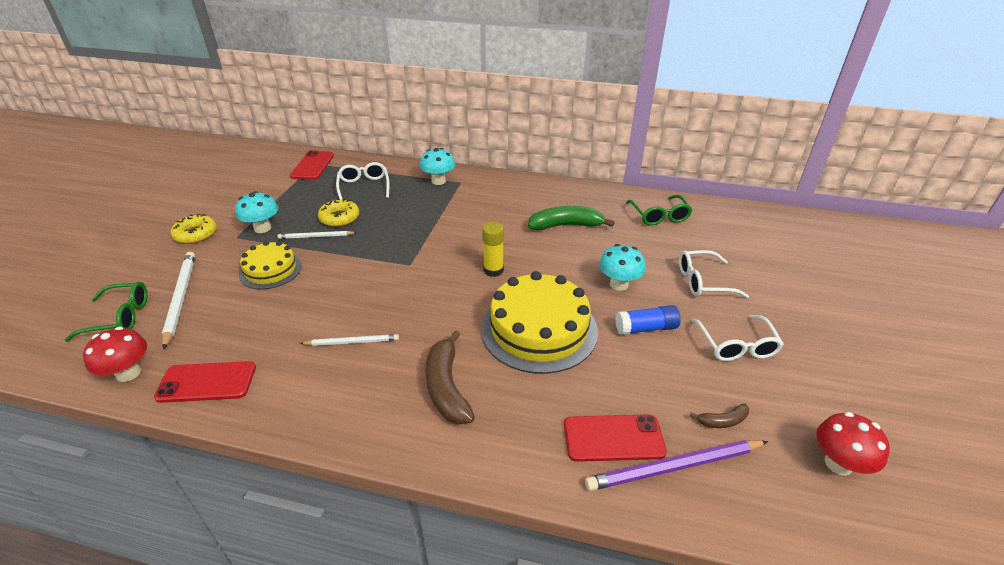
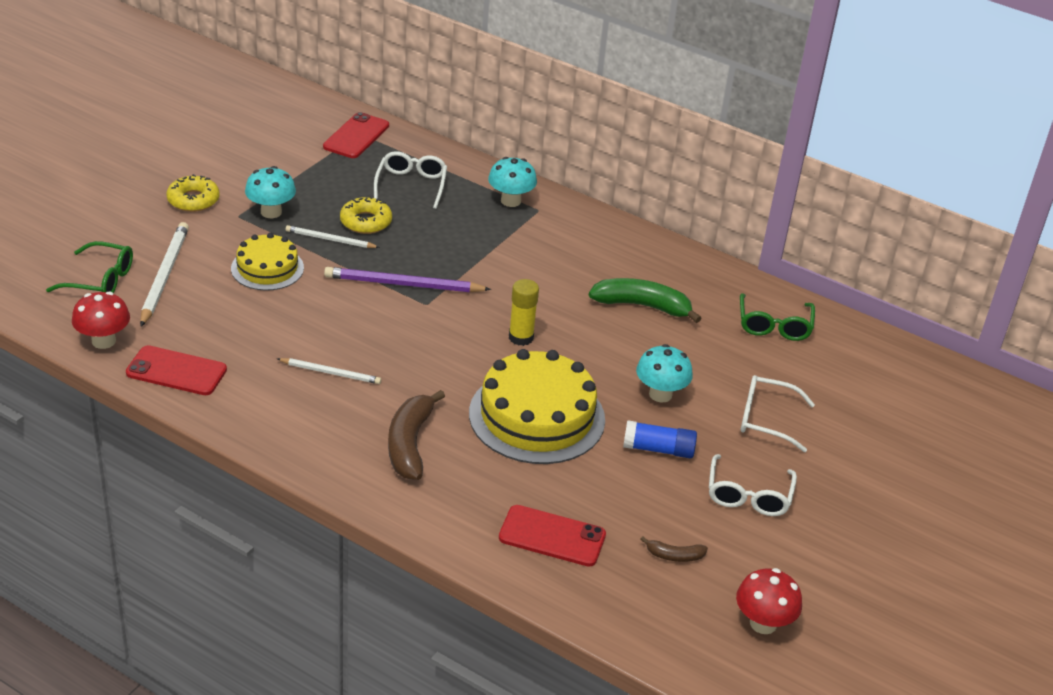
camera: 15 degrees right, 0 degrees up
(674, 467) = (595, 576): purple pencil -> purple pencil (403, 284)

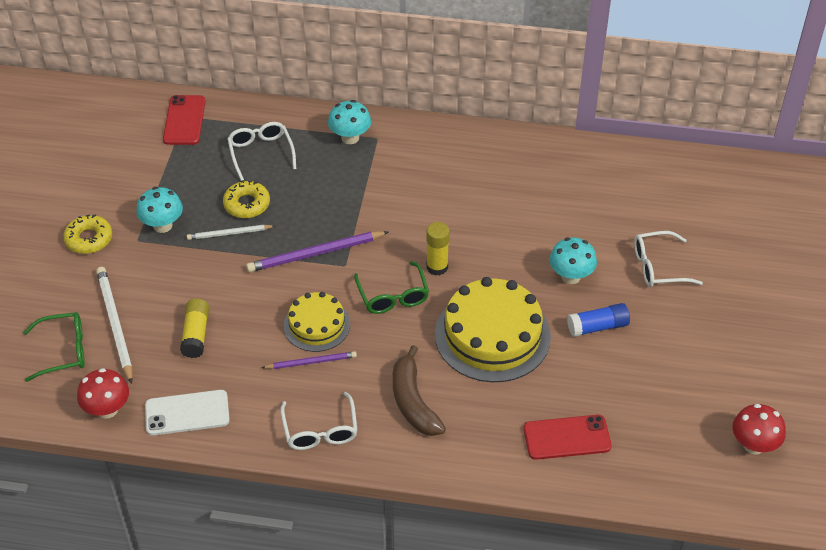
camera: 20 degrees left, 10 degrees up
(176, 371) = (187, 413): red phone -> white phone
(235, 310) = (196, 334): none -> yellow glue stick
(267, 268) = (195, 282): yellow cake -> yellow cake (316, 325)
(331, 373) = (311, 362): white pencil -> purple pencil
(642, 306) = (510, 199): green banana -> none
(674, 556) = (662, 415): brown banana -> none
(748, 495) = (683, 340): white glasses -> white glasses (320, 430)
(774, 326) = (617, 178): green glasses -> green glasses (393, 296)

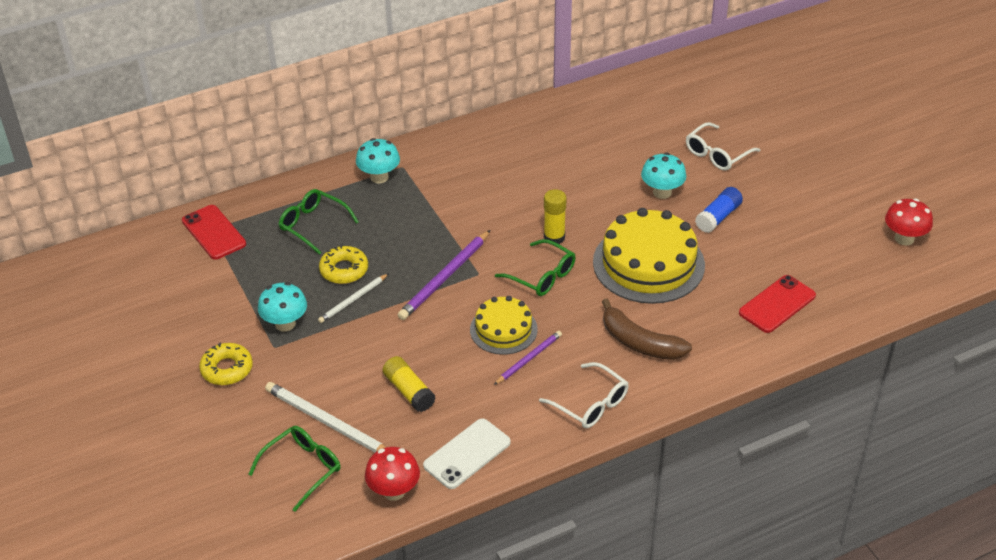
camera: 35 degrees left, 5 degrees down
(261, 153) = (313, 225): white glasses -> green glasses

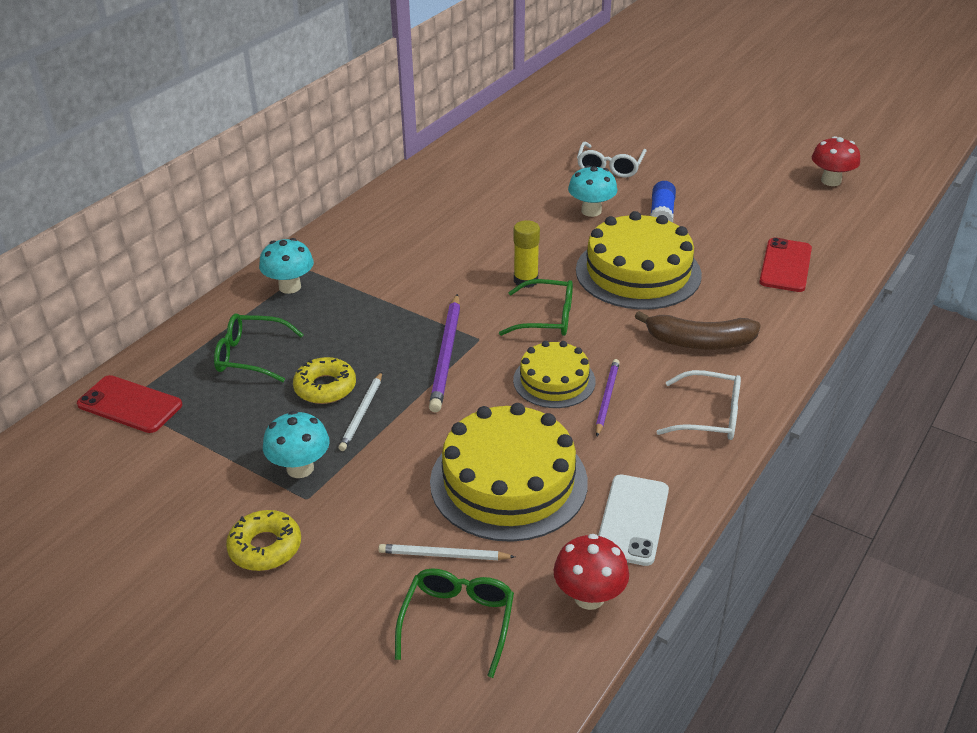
camera: 30 degrees left, 5 degrees down
(327, 423) = (443, 555): white pencil -> white pencil, size x0.61
(409, 391) = (508, 481): yellow glue stick -> yellow cake

